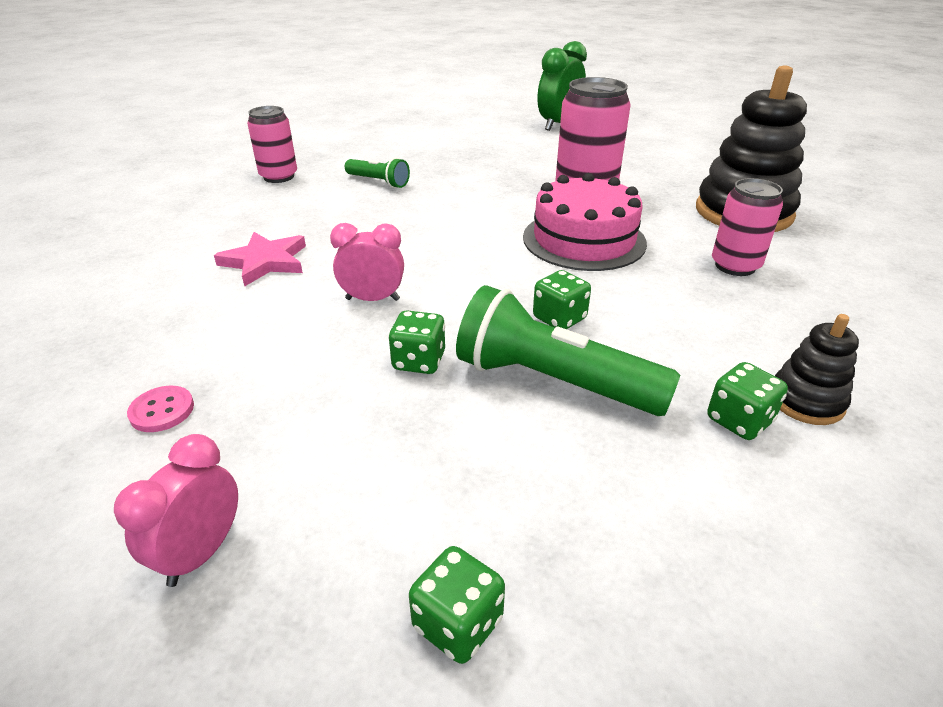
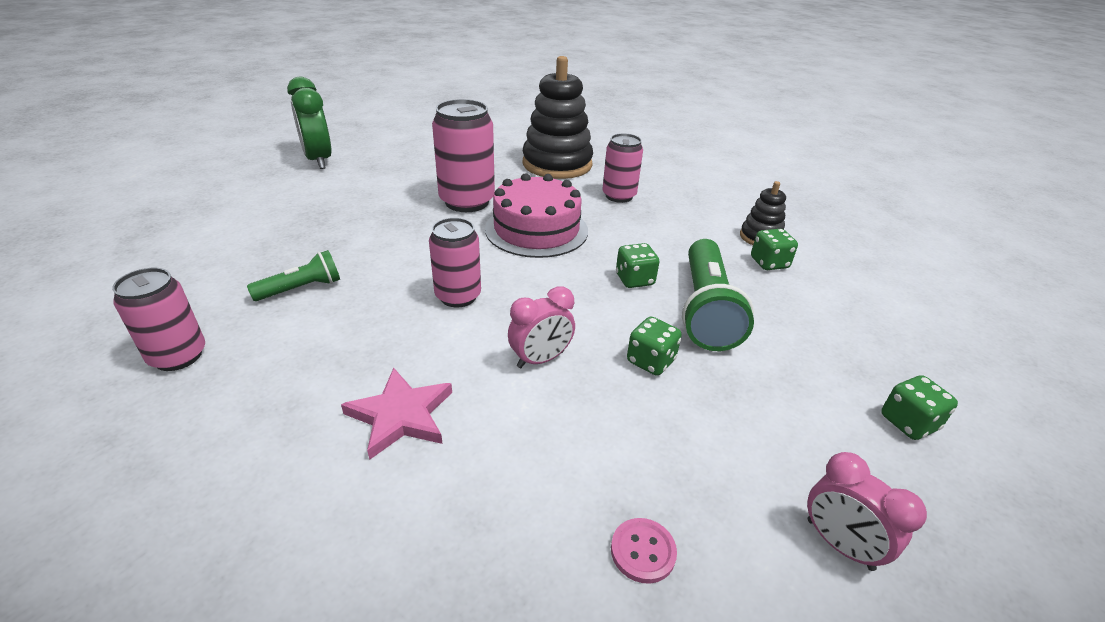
camera: 65 degrees left, 0 degrees up
(372, 299) = (540, 359): pink clock -> pink clock turned 150 degrees counterclockwise
(428, 237) = (458, 296): none -> pink can
(553, 381) = (705, 309): green flashlight -> green flashlight turned 45 degrees counterclockwise

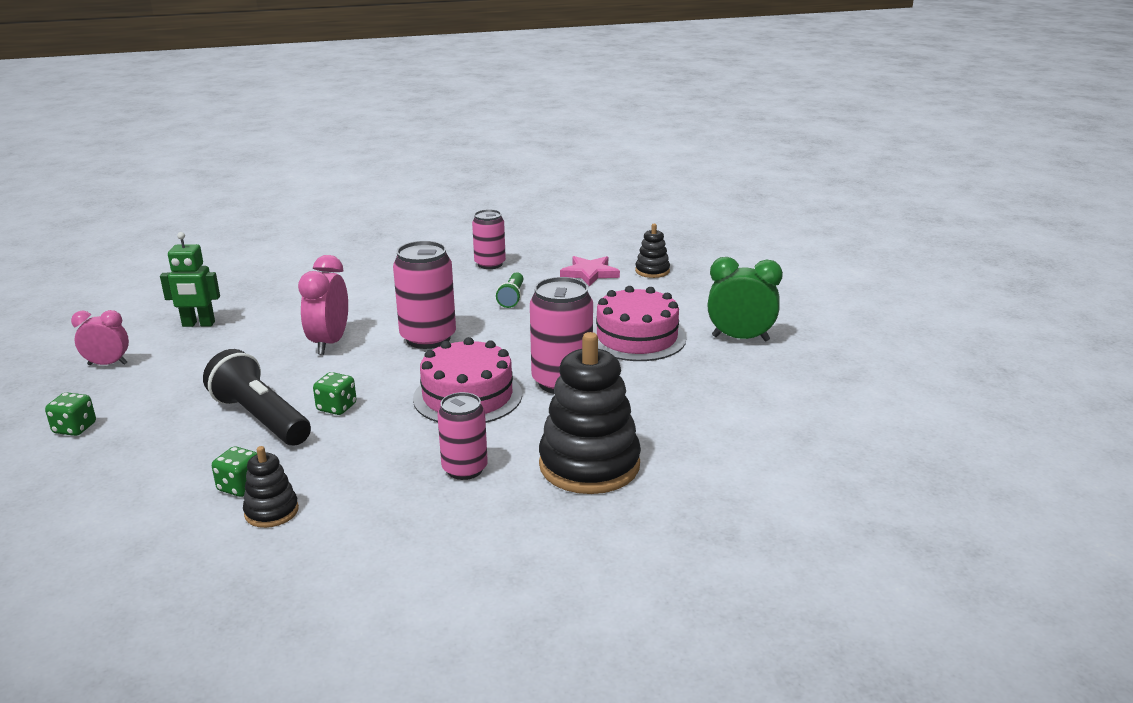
camera: 130 degrees right, 10 degrees down
(161, 231) = (652, 271): none -> black stacking toy
(353, 196) = (636, 338): none -> pink cake
(401, 415) = (358, 300): pink star -> pink star (590, 273)
(458, 296) = (428, 338): pink can -> pink can, size x1.53
(540, 359) = (329, 343): pink clock -> pink clock, size x1.51
(643, 551) = (198, 324): pink button -> green robot
(650, 361) = (266, 374): green dice -> none
(705, 309) = (261, 418): green flashlight -> black flashlight

